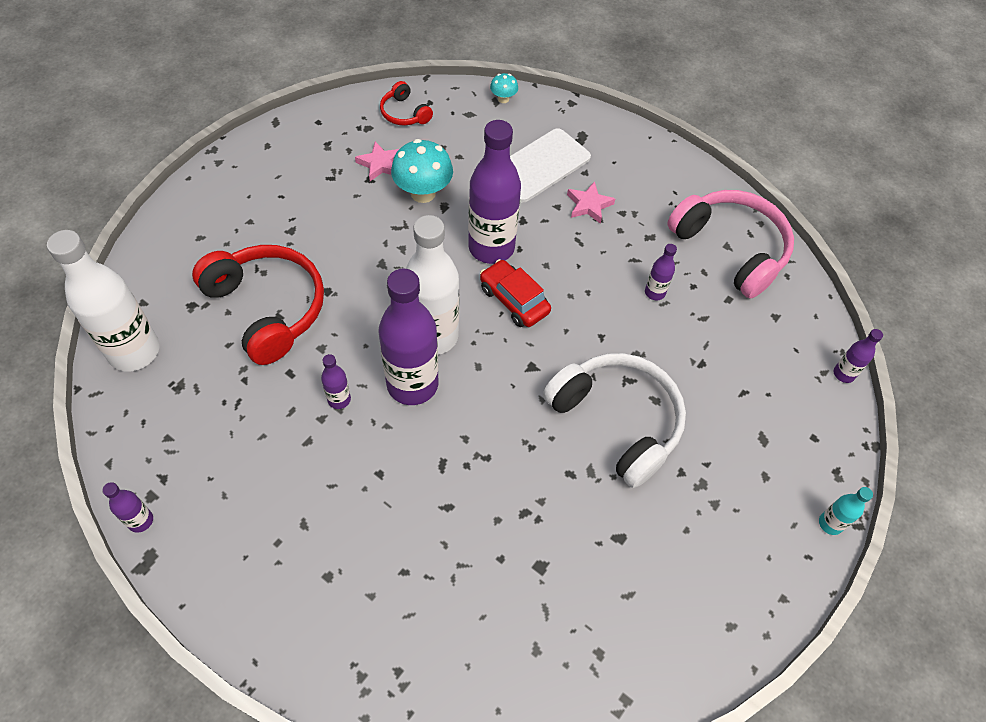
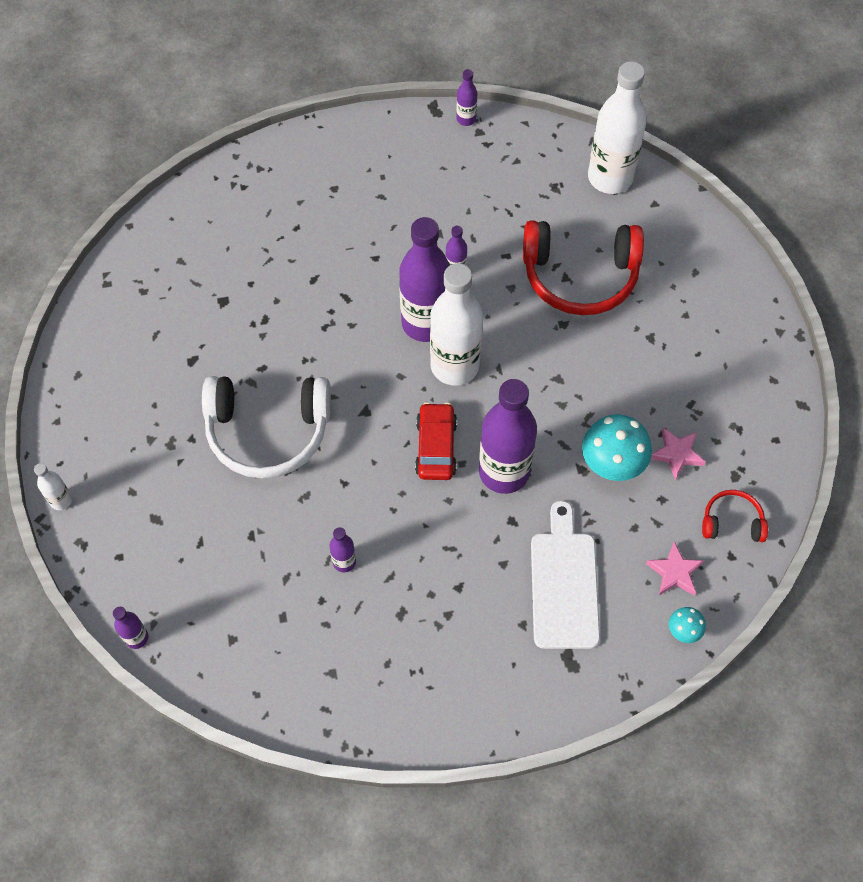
camera: 135 degrees right, 5 degrees up
(514, 300) = (436, 447): red car -> red car turned 90 degrees counterclockwise
(589, 205) = (481, 592): pink star -> pink star (674, 572)
(731, 249) = (326, 673): pink headphones -> none
(830, 523) = (61, 500): turquoise bottle -> white bottle

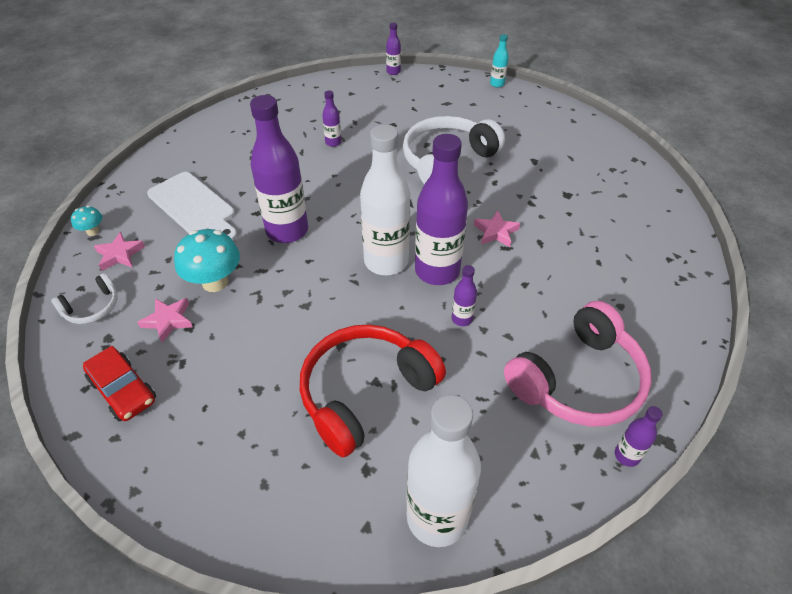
camera: 135 degrees right, 15 degrees down
(61, 500) = (497, 84): white bottle -> turquoise bottle
(333, 318) = (496, 232): none -> pink star
(434, 172) = (578, 380): none -> pink headphones
(436, 447) = (344, 215): red car -> red car (123, 391)
(732, 522) = (92, 307): red headphones -> white headphones

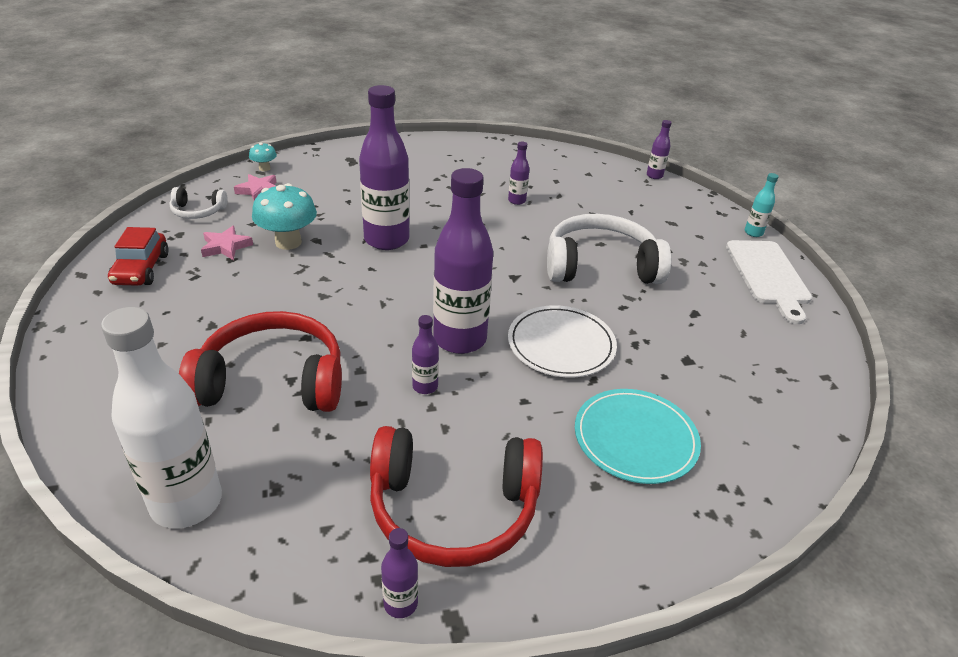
camera: 40 degrees right, 10 degrees down
(194, 206) = (348, 188): white cutting board -> white cutting board (768, 276)
(386, 262) = (428, 306): white bottle -> none
(496, 232) = (561, 344): pink star -> white plate
(578, 380) = (453, 509): pink headphones -> red headphones
(603, 263) = (635, 438): none -> turquoise plate

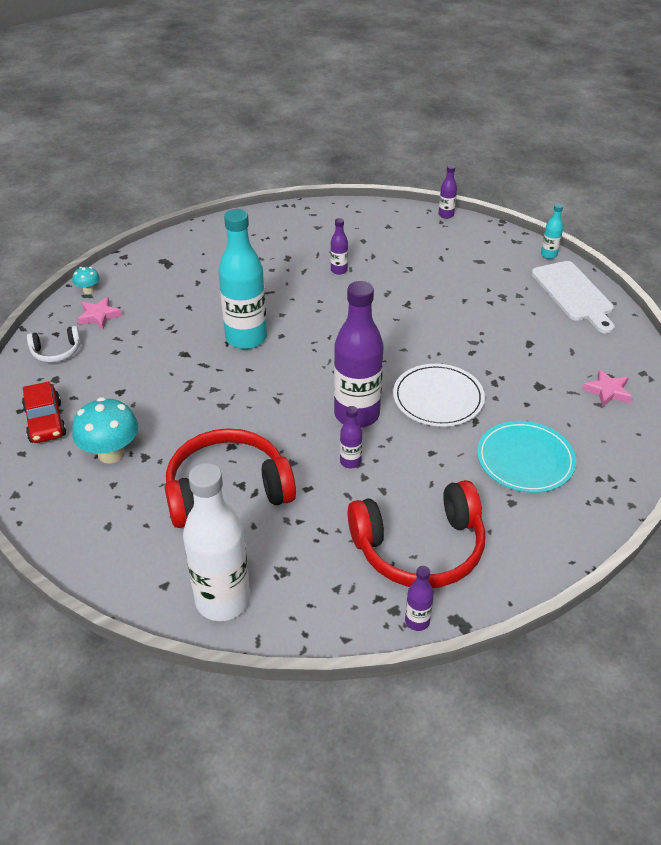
camera: 15 degrees left, 5 degrees up
(226, 246) = (107, 381): pink star -> pink star (607, 391)
(288, 242) = (160, 362): turquoise mushroom -> turquoise mushroom (111, 453)
(386, 240) = (246, 338): purple bottle -> turquoise bottle
(600, 266) = (438, 318): white headphones -> none

